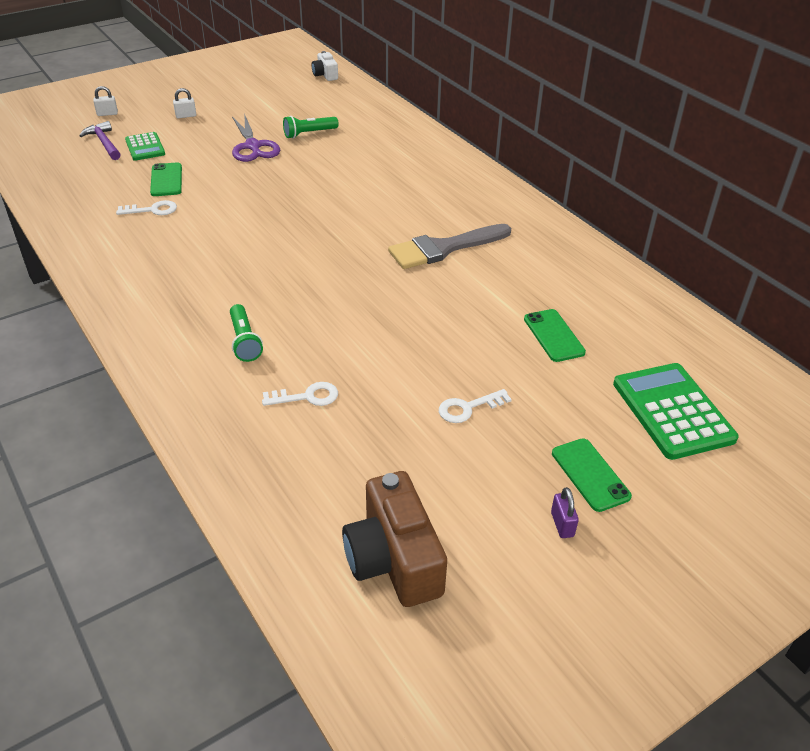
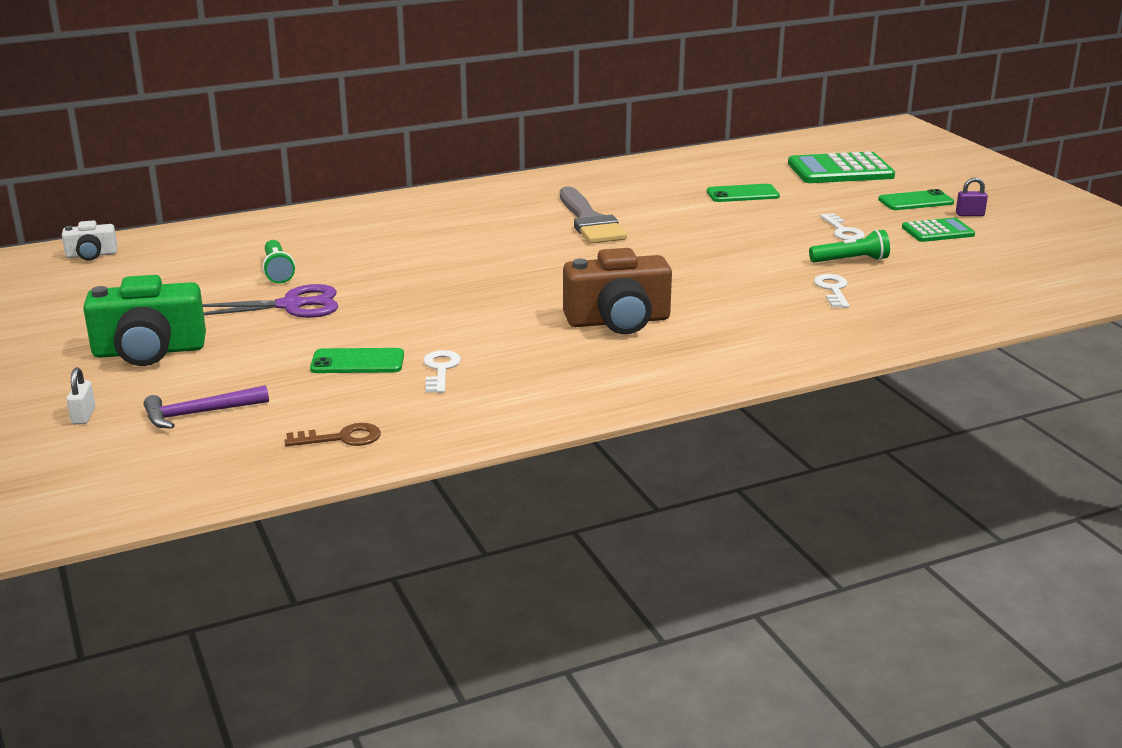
camera: 80 degrees left, 15 degrees down
(64, 189) = (341, 438): none -> brown key
(145, 147) = (239, 380): green calculator -> green calculator (938, 231)
(186, 116) = (149, 351): white padlock -> green camera
(244, 341) = (744, 315): green flashlight -> green flashlight (851, 260)
(393, 560) = (1023, 267): brown camera -> brown camera (618, 321)

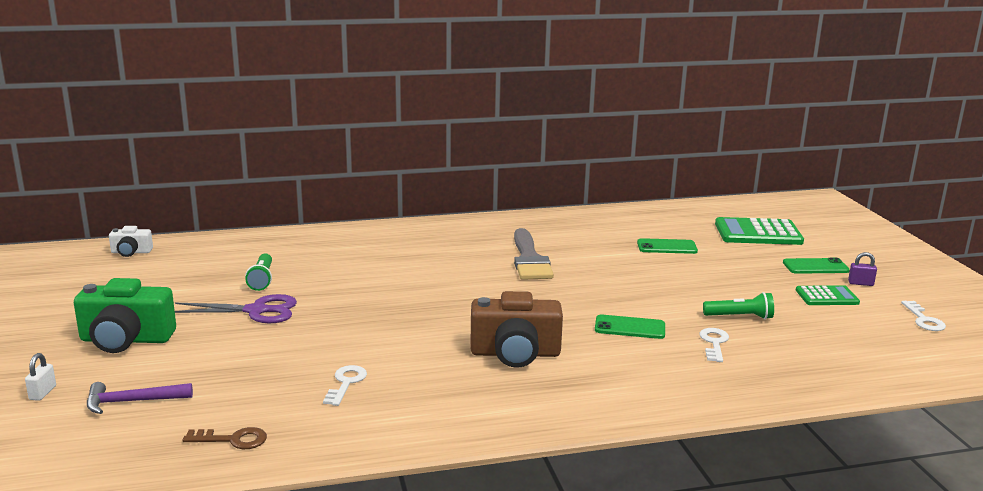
camera: 10 degrees right, 5 degrees down
(357, 362) = (282, 368): green phone -> green phone (629, 327)
(843, 231) = (742, 288): white key -> white key (924, 320)

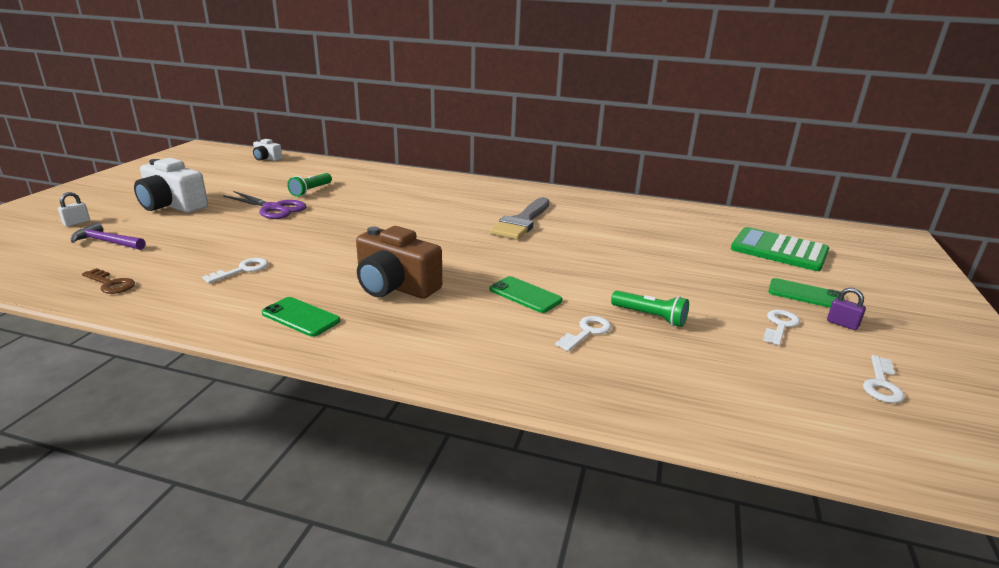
camera: 30 degrees right, 5 degrees up
(126, 340) = (172, 205): green camera -> white camera
(667, 247) = (663, 240): green phone -> green phone (301, 317)
(827, 297) = (780, 325): green calculator -> white key

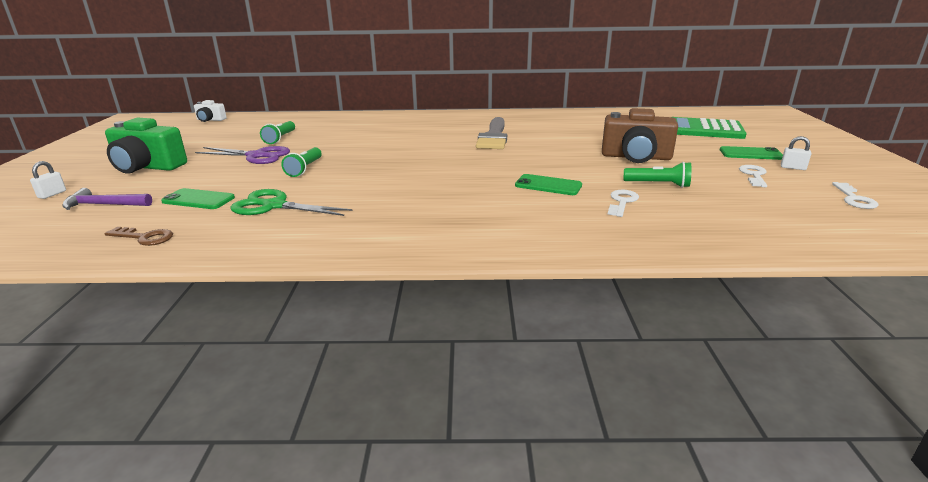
camera: 15 degrees left, 0 degrees up
(172, 205) = (147, 167): white camera -> green camera
(242, 270) = (274, 206): white key -> green scissors
(301, 317) = (369, 232): green phone -> green phone (198, 199)
(303, 231) = (304, 169): none -> green flashlight
(395, 286) = (432, 196): brown camera -> brown camera (636, 157)
(842, 324) = (793, 168): purple padlock -> white padlock

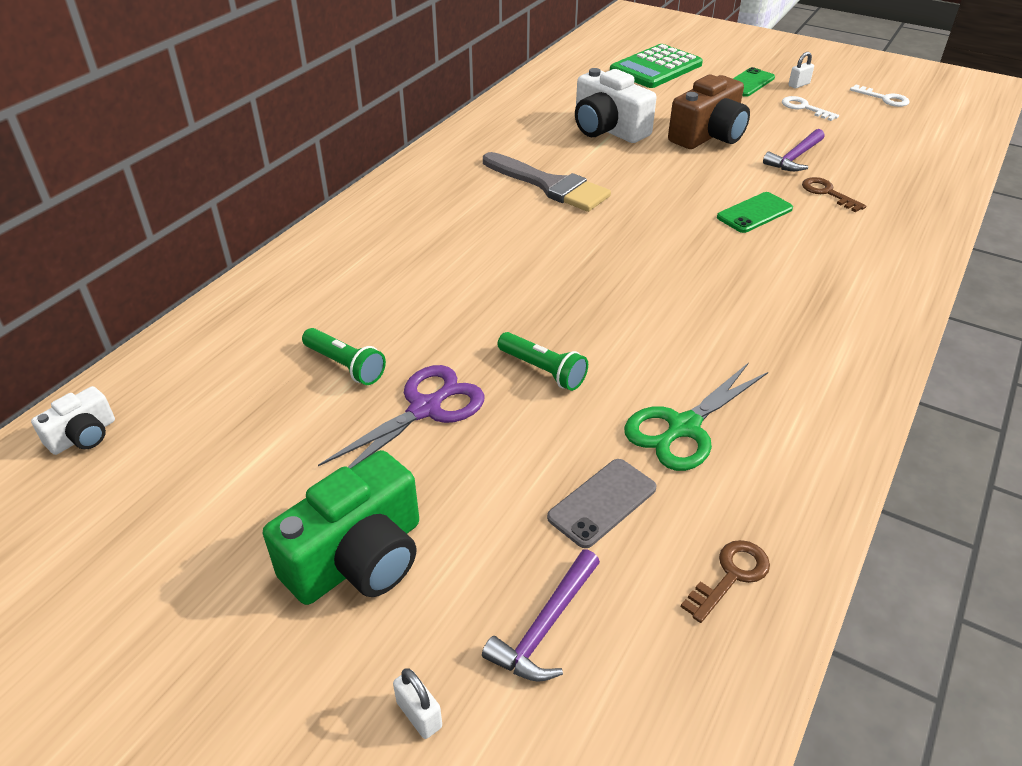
camera: 60 degrees left, 15 degrees up
(198, 199) = (602, 502): green phone -> grey phone
(587, 135) = (607, 129): none -> white camera
(622, 202) = (827, 193): white key -> brown key
(658, 184) = (795, 158): green flashlight -> purple hammer

